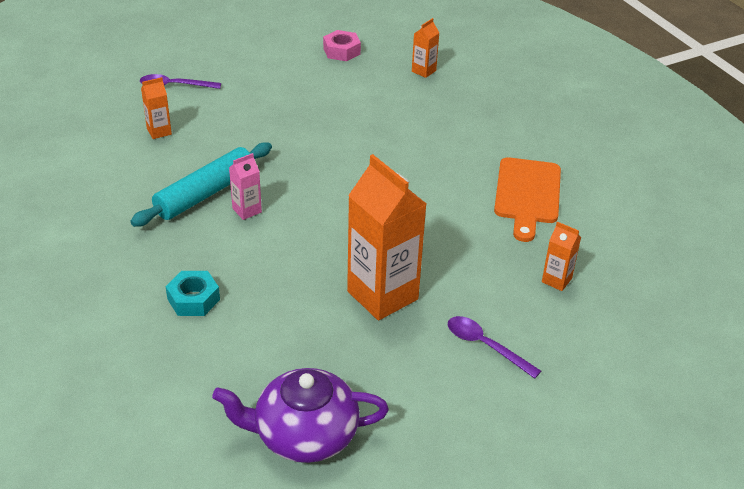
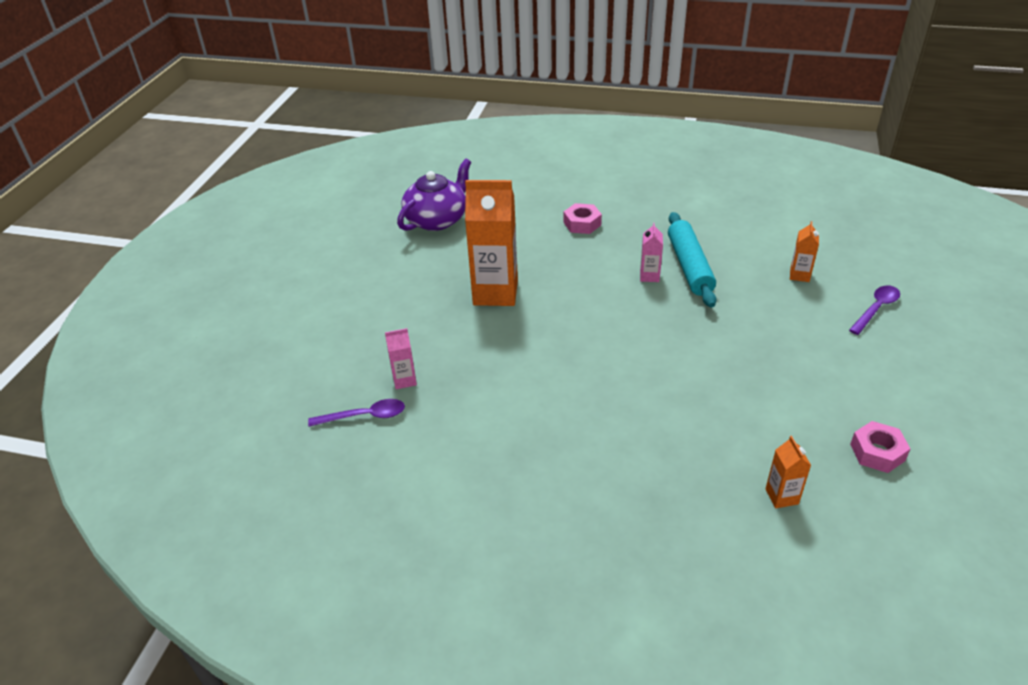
camera: 135 degrees right, 0 degrees up
(193, 299) = (582, 224): turquoise nut -> pink nut
(485, 346) = (401, 310): purple spoon -> purple spoon (364, 416)
(527, 194) = (506, 433): orange cutting board -> none
(556, 280) = (404, 380): orange carton -> pink carton

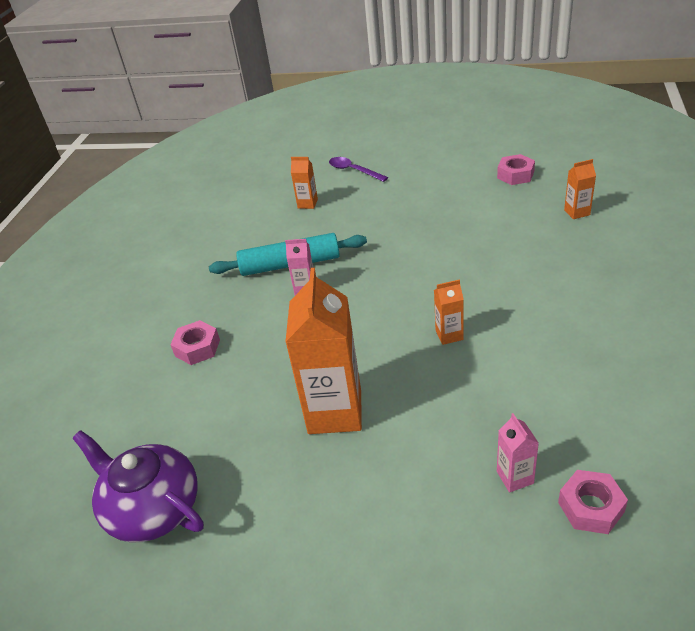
camera: 90 degrees left, 0 degrees up
(364, 416) = (591, 507): purple spoon -> pink nut
(570, 361) = (449, 335): none -> orange carton

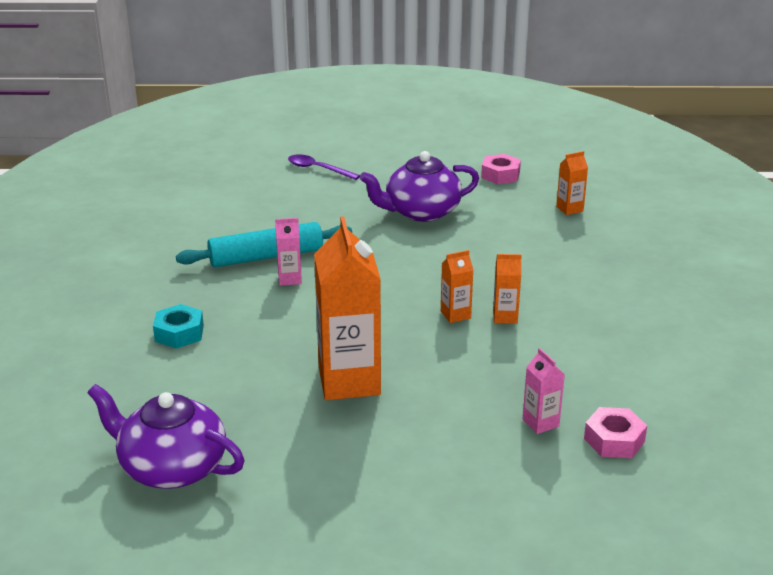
camera: 15 degrees left, 10 degrees down
(197, 348) = (179, 333): pink nut -> turquoise nut
(307, 204) = (271, 200): orange carton -> orange carton (505, 317)
(436, 216) = (421, 212): none -> purple teapot

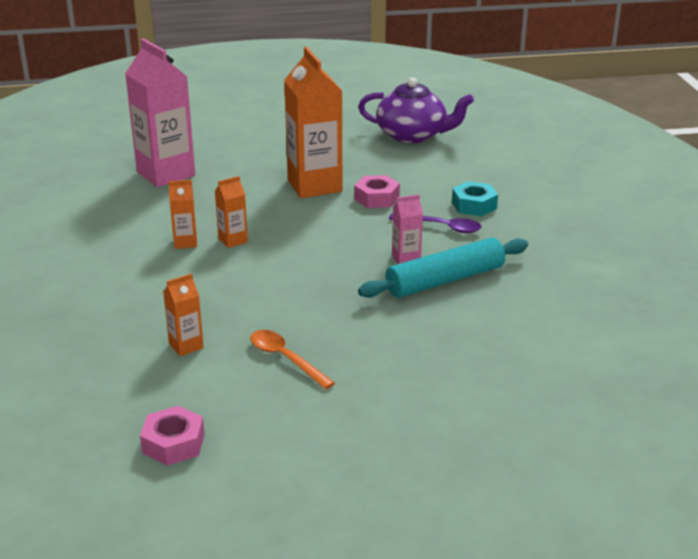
camera: 170 degrees right, 0 degrees up
(318, 169) = (458, 425): purple spoon -> purple spoon (441, 227)
(421, 212) = (285, 359): purple teapot -> orange spoon
(540, 423) = (166, 174): pink carton -> pink carton, size x2.19
(569, 209) = (83, 384): orange carton -> orange carton (186, 346)
(614, 440) = (114, 169): pink nut -> pink nut (376, 198)

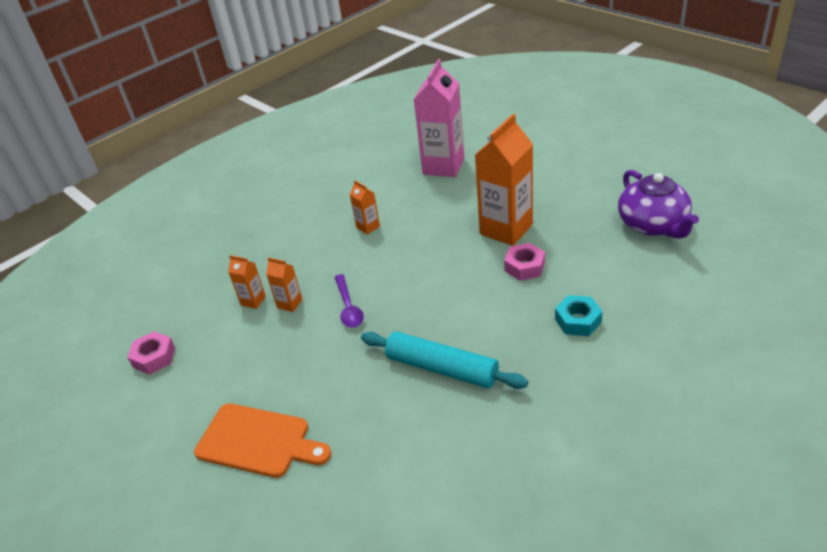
camera: 60 degrees right, 10 degrees up
(233, 240) = (391, 242): orange carton -> orange carton (290, 303)
(285, 359) = (272, 349): orange spoon -> none
(406, 259) = (451, 331): pink carton -> none
(409, 409) = (258, 441): none -> orange cutting board
(441, 227) = (520, 323): purple spoon -> purple spoon (348, 307)

